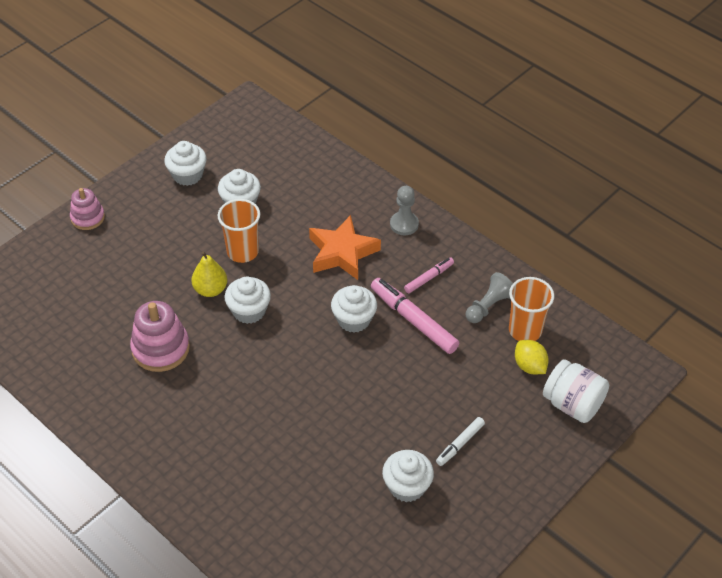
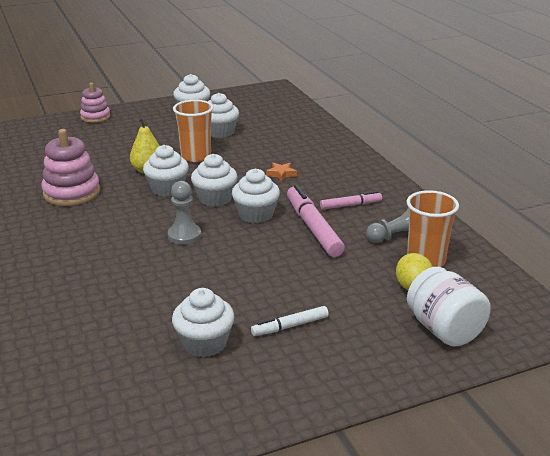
camera: 25 degrees right, 20 degrees down
(303, 310) = (215, 198): none -> white cupcake
(342, 253) = (281, 174): orange star -> orange star, size x0.42
(404, 224) = (353, 170): grey pawn -> grey pawn (184, 235)

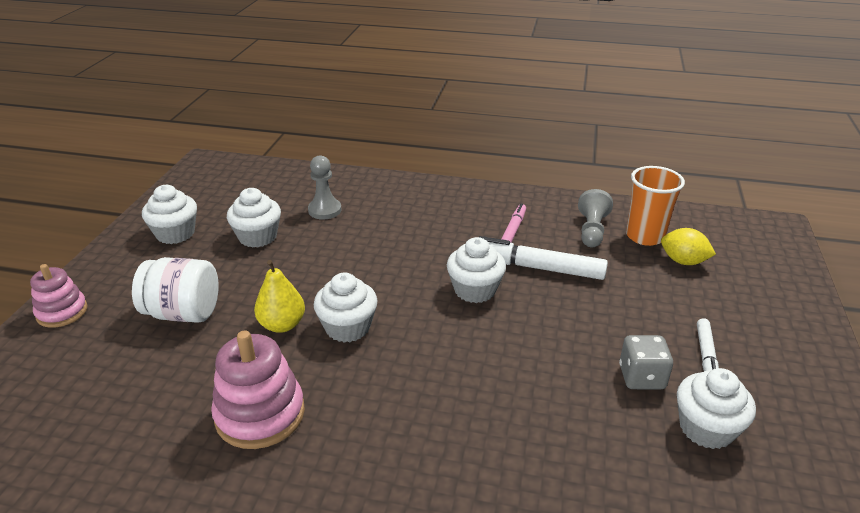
camera: 55 degrees left, 5 degrees up
(184, 235) = (472, 357): grey pawn -> grey pawn (325, 210)
(196, 156) = (294, 276): orange cup -> none
(215, 198) = (410, 302): white cupcake -> none
(233, 303) = (641, 377): none -> grey dice
(281, 174) = (407, 240): orange star -> none
(313, 228) = (536, 267): pink marker -> white marker
(444, 329) = (757, 275): white jar -> white jar (183, 313)

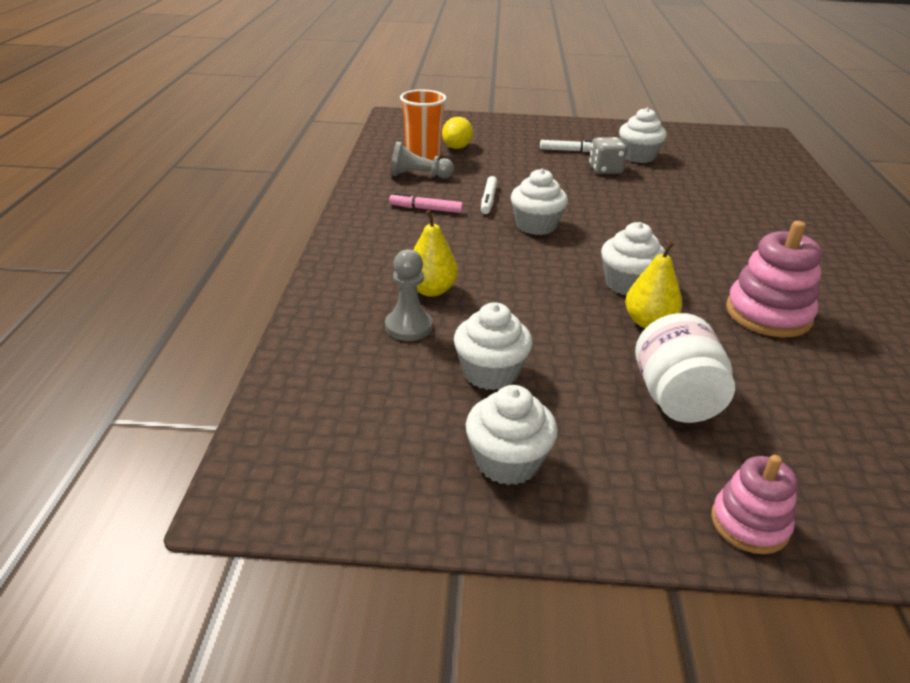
camera: 100 degrees left, 0 degrees up
(369, 222) = (431, 290): none -> yellow pear
(536, 267) = (488, 200): white marker -> white marker, size x0.56

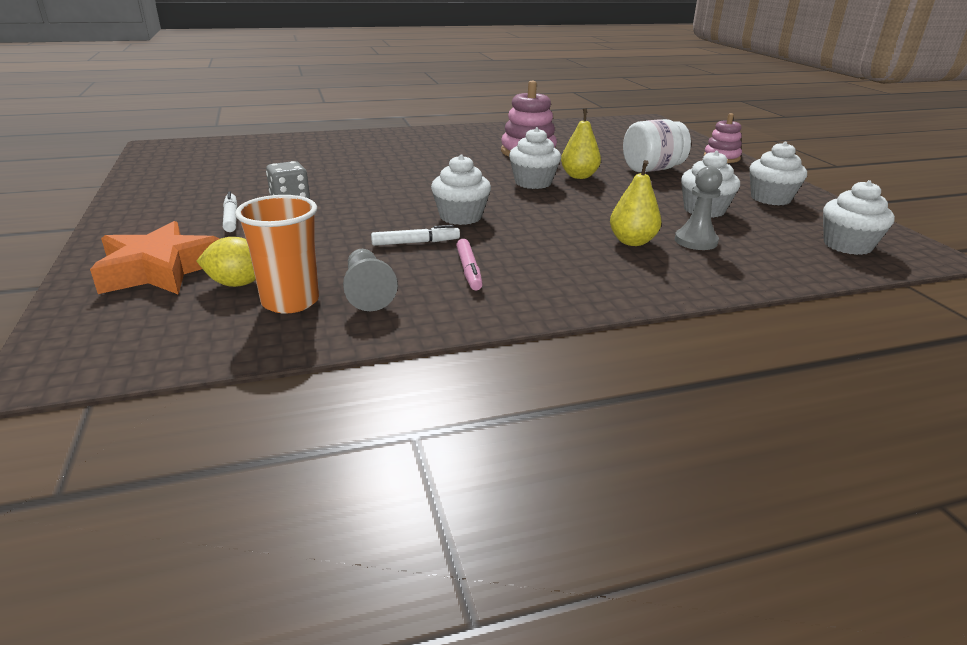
camera: 110 degrees left, 5 degrees down
(490, 132) = (160, 270): none -> orange star
(638, 156) = (241, 188): white cupcake -> white cupcake (847, 245)

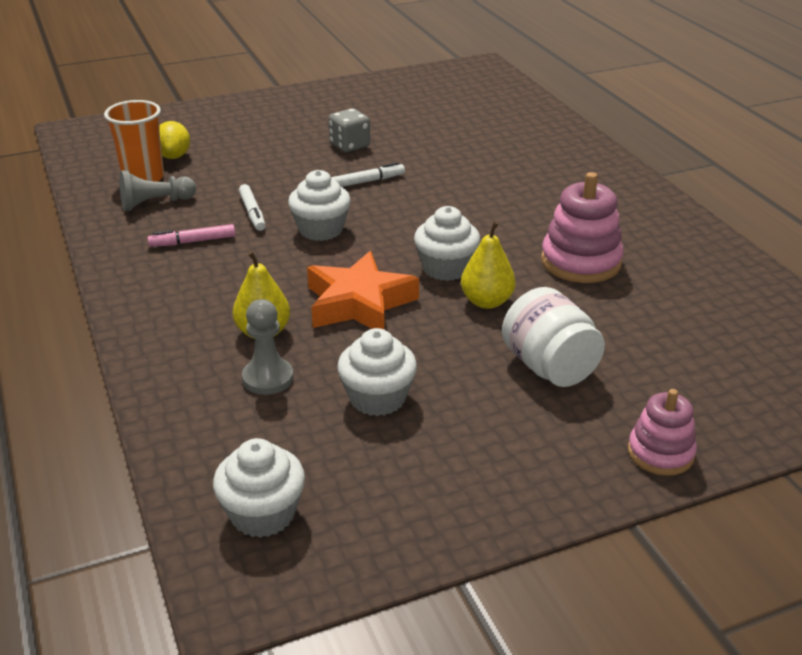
camera: 85 degrees right, 5 degrees up
(160, 270) = (198, 128): orange star -> orange star (359, 303)
(231, 218) = (300, 130): white marker -> white marker (367, 181)
(770, 198) = (446, 474): white cupcake -> none

